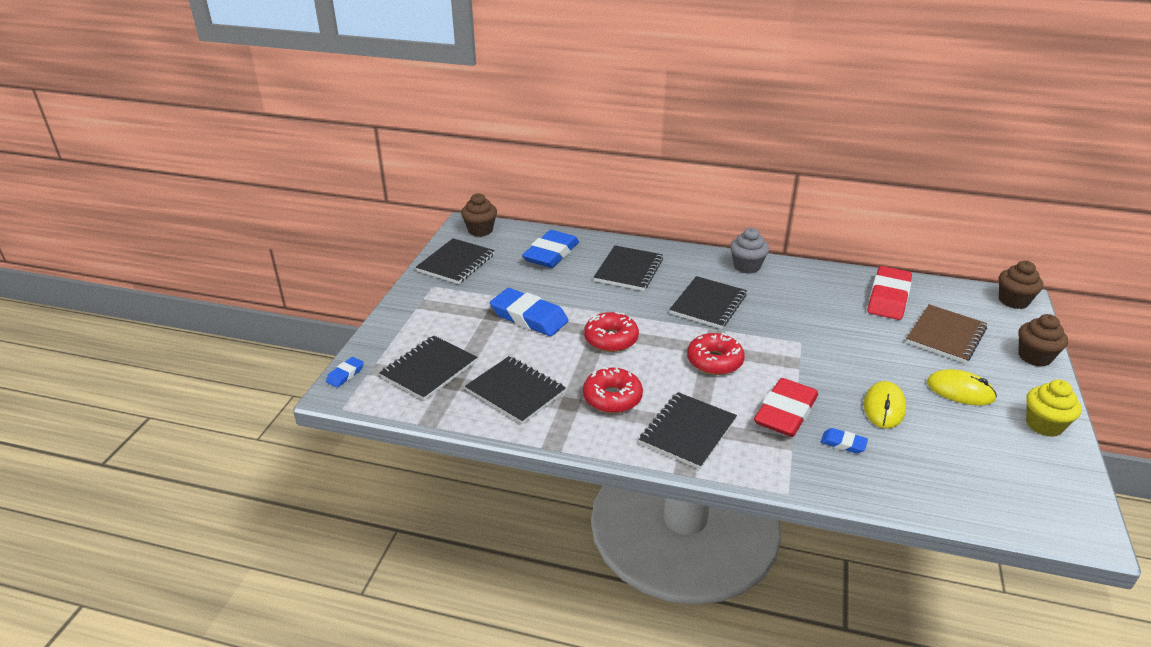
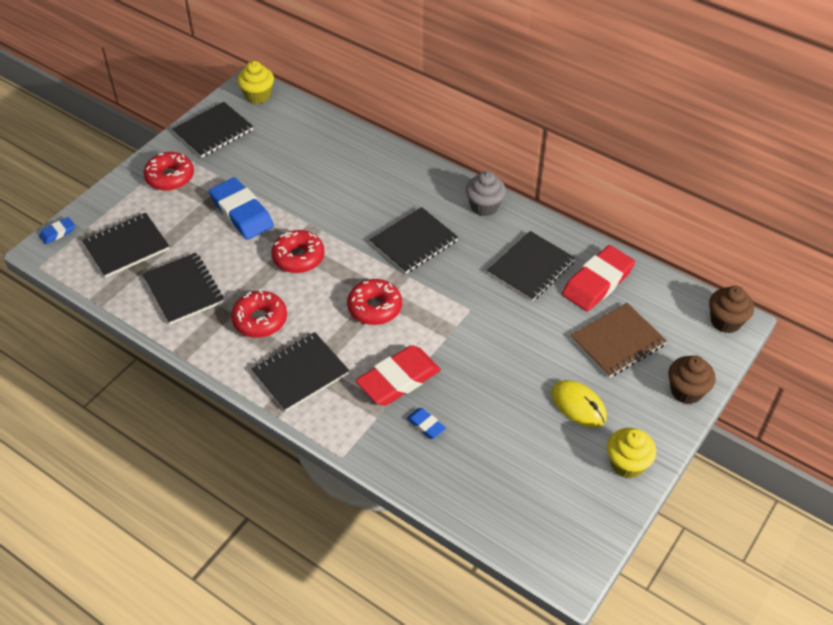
camera: 20 degrees right, 15 degrees up
(437, 305) = (170, 177): none -> red donut
(480, 230) = (258, 96): brown cupcake -> yellow cupcake
(551, 254) = (306, 142): blue eraser -> none
(629, 270) = (366, 181): black notebook -> black notebook (531, 268)
(884, 407) = (492, 401): yellow mouse -> none

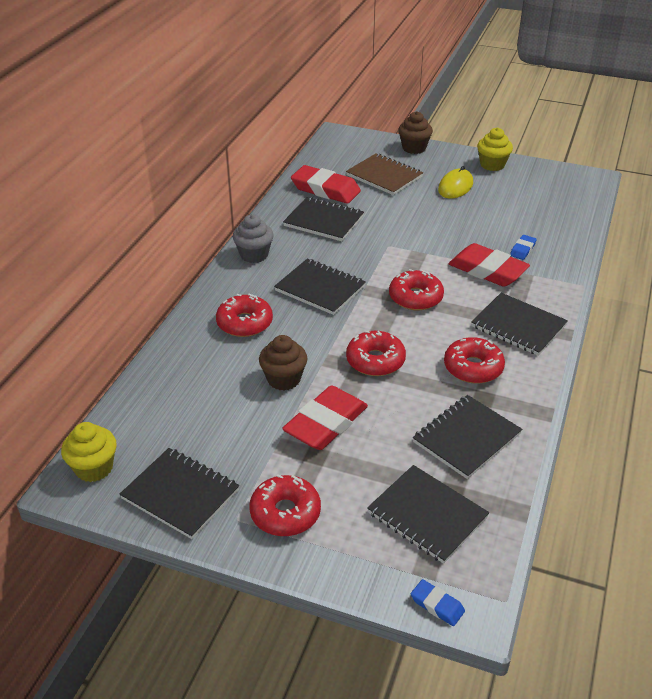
camera: 105 degrees left, 10 degrees down
(241, 213) = (326, 423): blue eraser -> red eraser
(382, 186) = (244, 323): none -> red donut
(725, 321) = (339, 137): brown cupcake -> brown cupcake (284, 379)

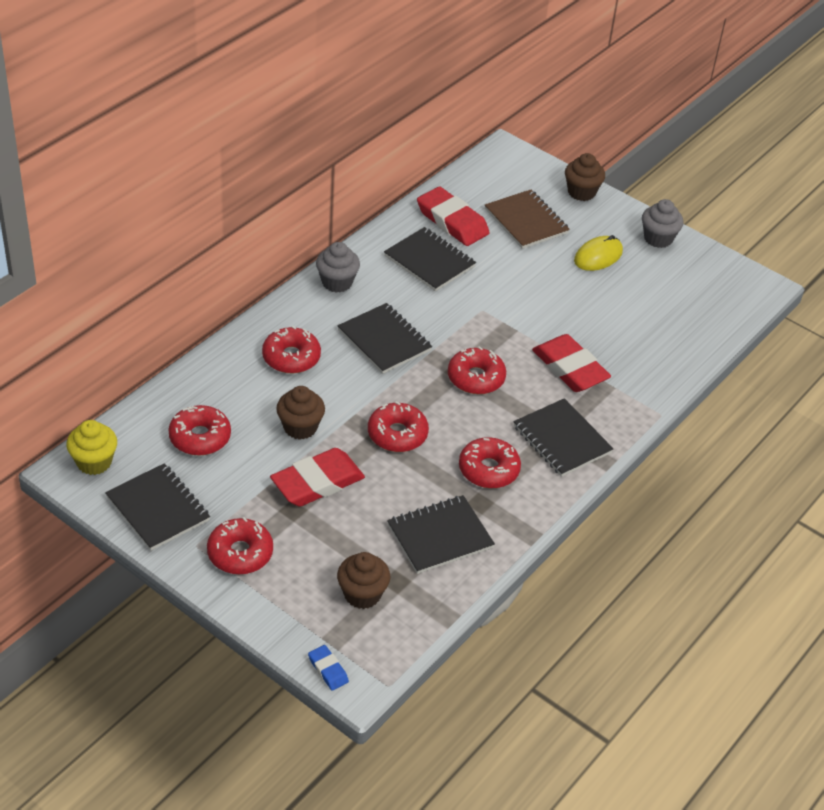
camera: 15 degrees right, 5 degrees up
(192, 414) = (200, 437): none -> red donut
(427, 515) = (362, 594): black notebook -> brown cupcake
(492, 165) = (658, 238): yellow cupcake -> grey cupcake
(522, 249) = (623, 354): blue eraser -> none

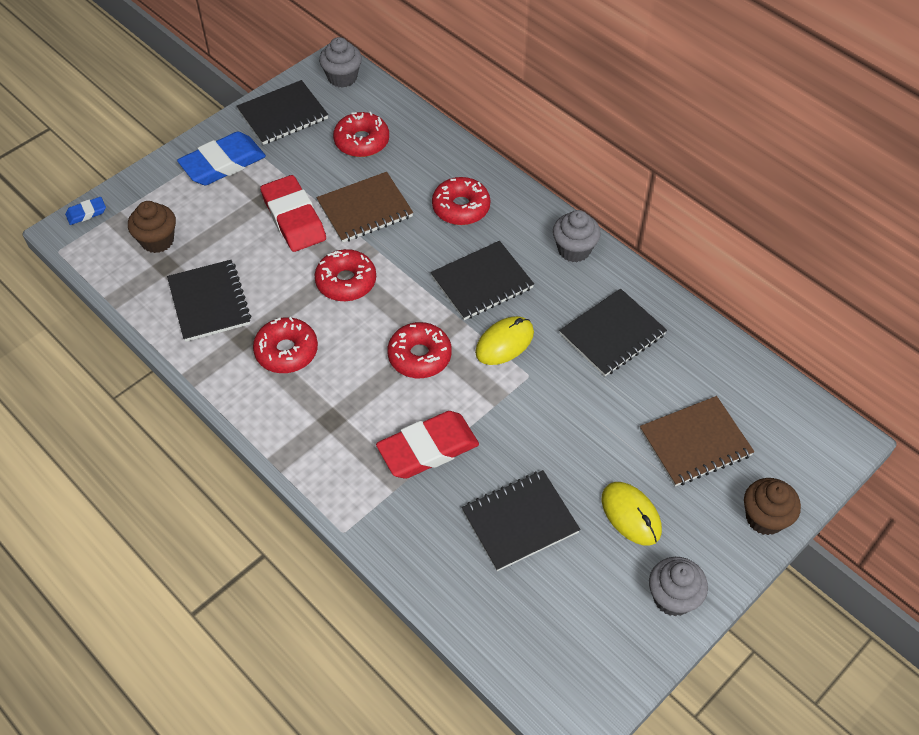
camera: 100 degrees right, 10 degrees up
(94, 462) = (342, 77): yellow cupcake -> grey cupcake
(240, 553) = (223, 163): red donut -> blue eraser
(300, 427) = (365, 209): brown cupcake -> brown notebook
(450, 325) = (504, 342): none -> yellow mouse
(452, 221) = (687, 364): red eraser -> none
(561, 440) = (318, 423): black notebook -> black notebook (520, 521)

